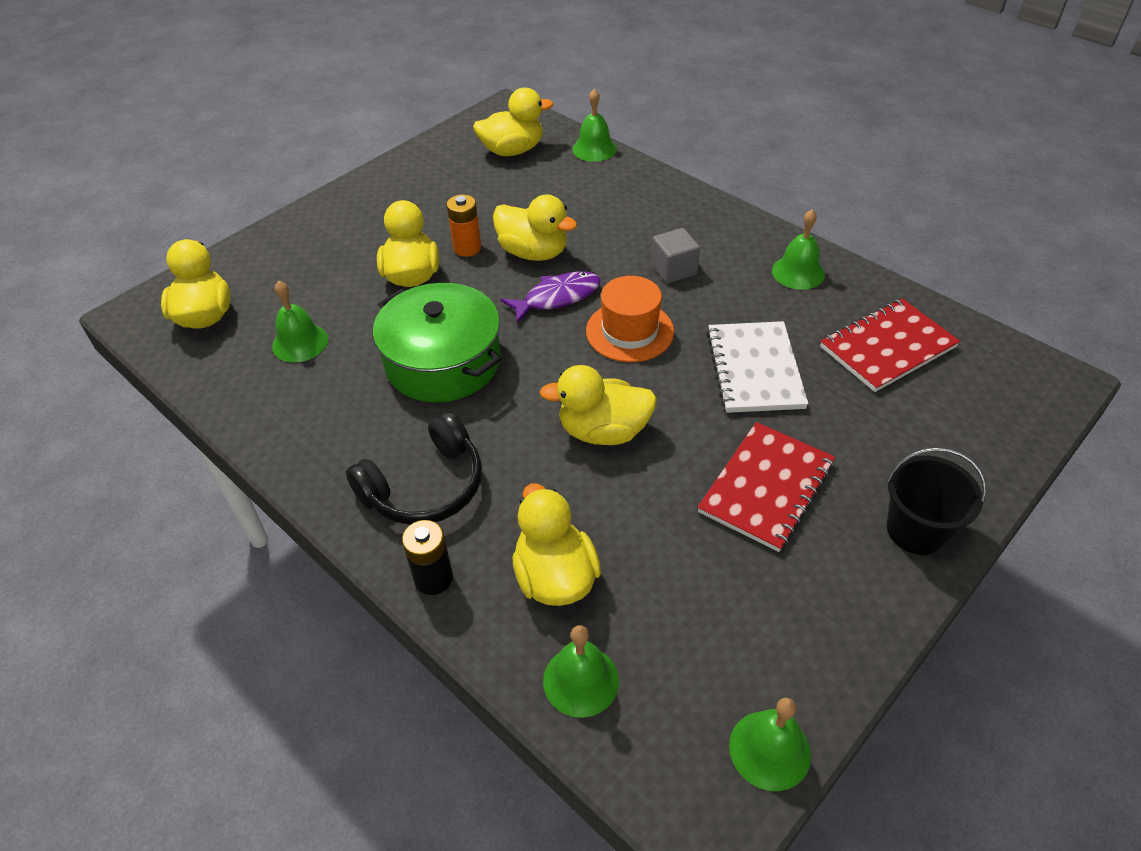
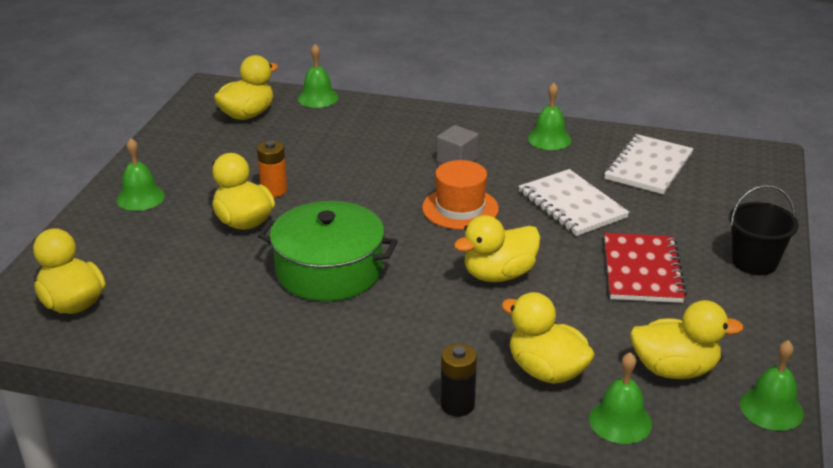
camera: 30 degrees left, 15 degrees down
(300, 342) = (187, 295): green bell -> green bell (140, 197)
(425, 486) = (394, 352): black headphones -> none
(533, 252) = (334, 179): yellow duck -> yellow duck (674, 369)
(557, 297) = (382, 203): purple fish -> none
(887, 347) = (648, 167): red notebook -> white notebook

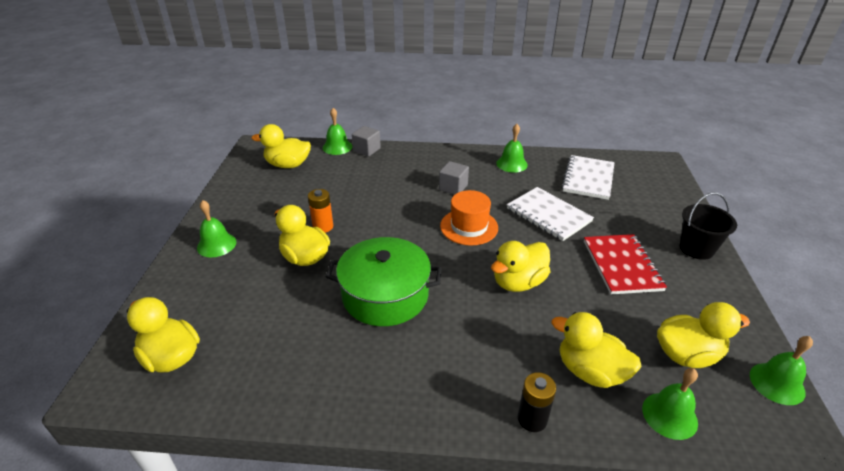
camera: 10 degrees left, 5 degrees up
(247, 115) = (288, 165): yellow duck -> yellow duck turned 120 degrees counterclockwise
(356, 105) = (367, 150): none -> grey cube

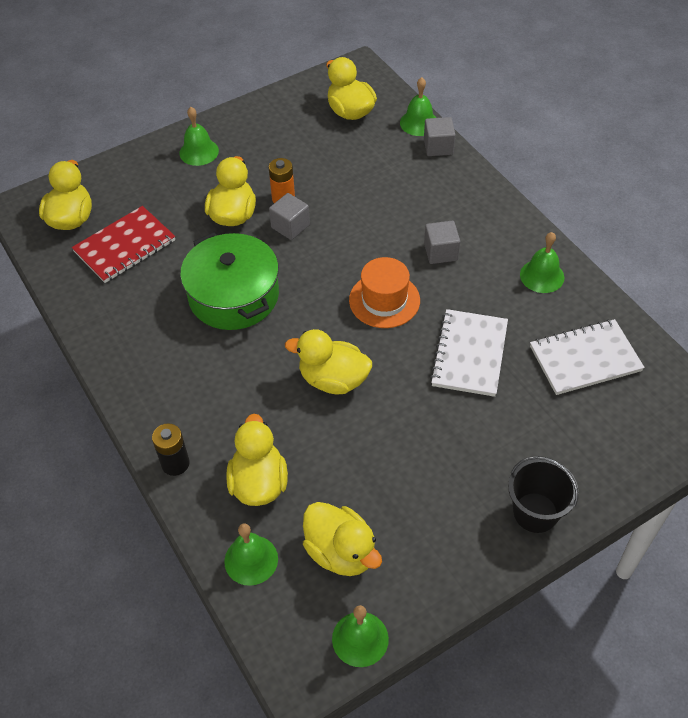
camera: 55 degrees right, 15 degrees up
(353, 235) = (290, 226): none -> grey cube
(621, 265) = (437, 453): red notebook -> red notebook (125, 246)

